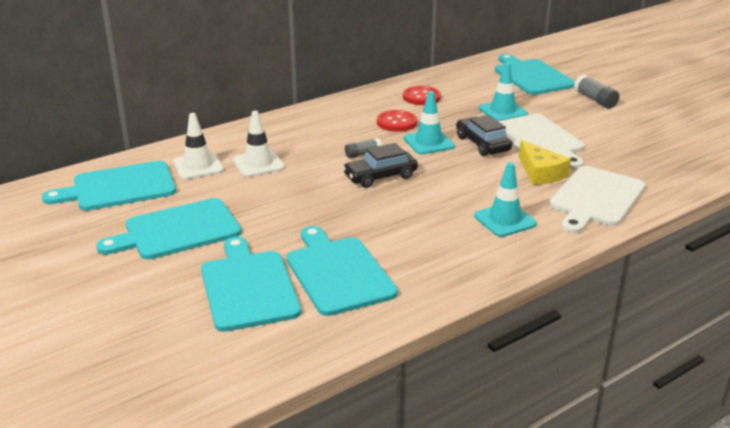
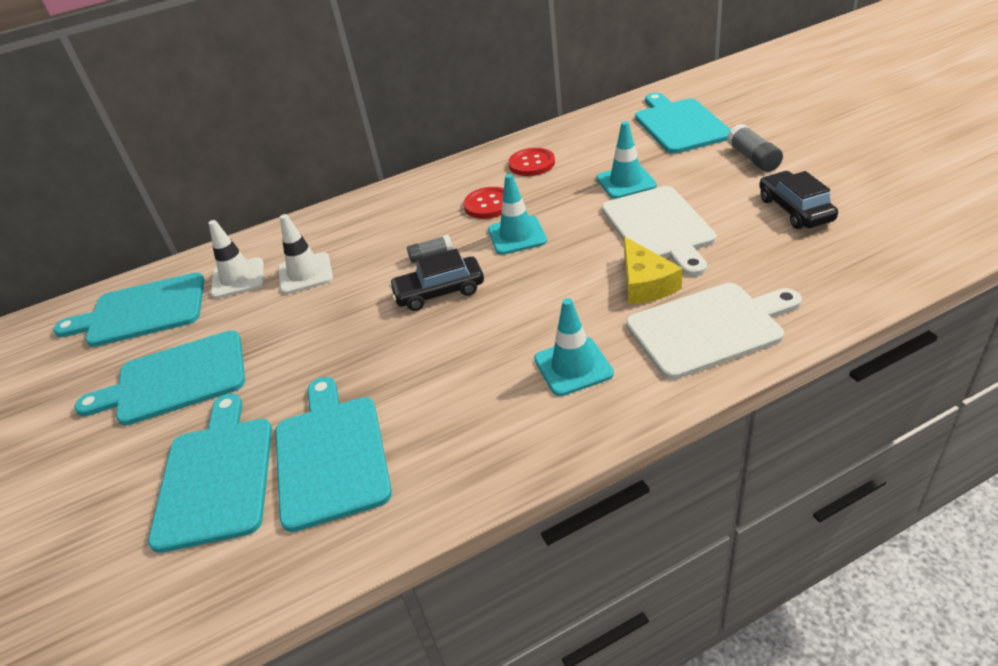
camera: 15 degrees right, 10 degrees up
(482, 144) = (583, 236): black car -> black car (795, 210)
(596, 198) = (709, 328): white cutting board -> white cutting board turned 150 degrees counterclockwise

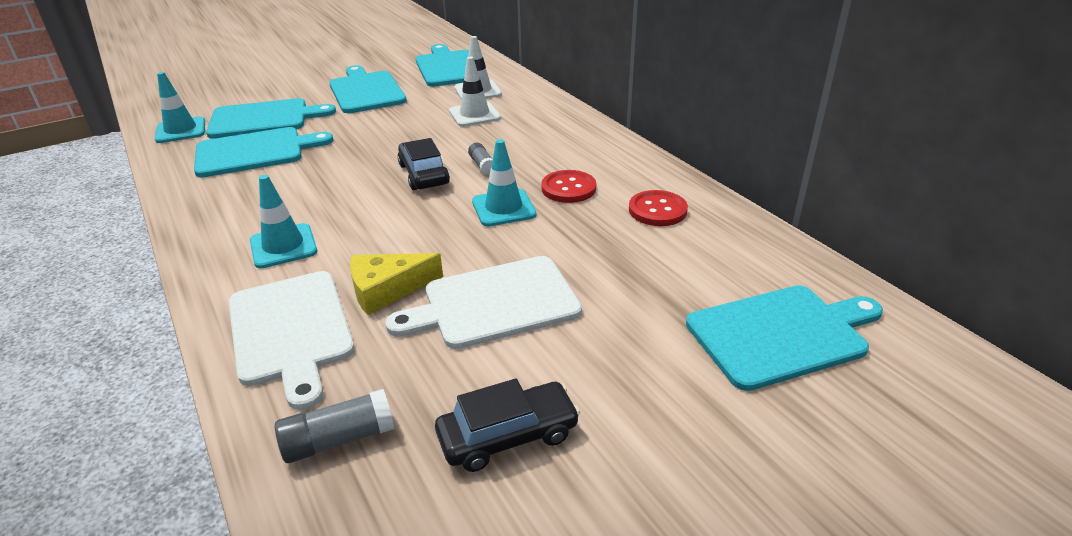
camera: 80 degrees right, 5 degrees down
(626, 182) = (606, 279): turquoise traffic cone -> turquoise traffic cone (181, 130)
(753, 158) = (669, 407): grey glue stick -> grey glue stick (339, 439)

